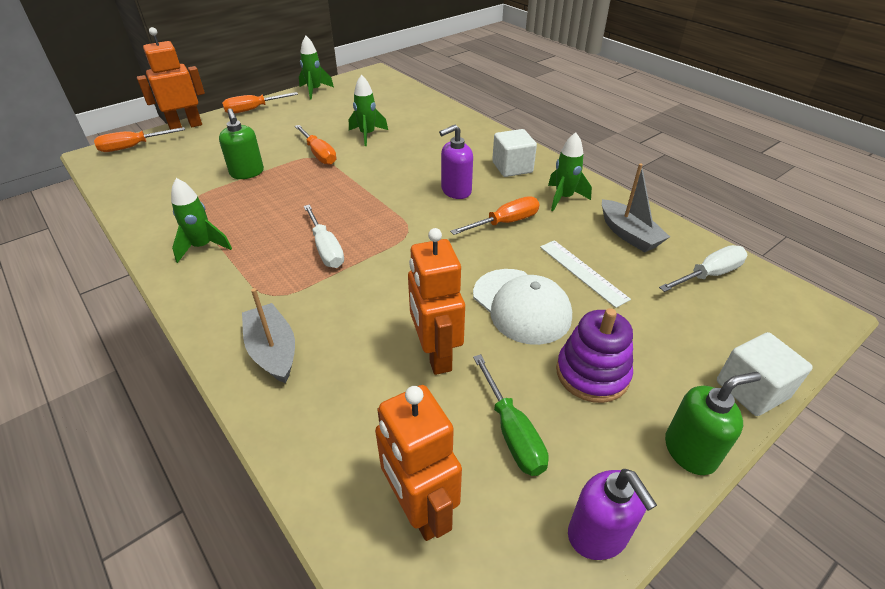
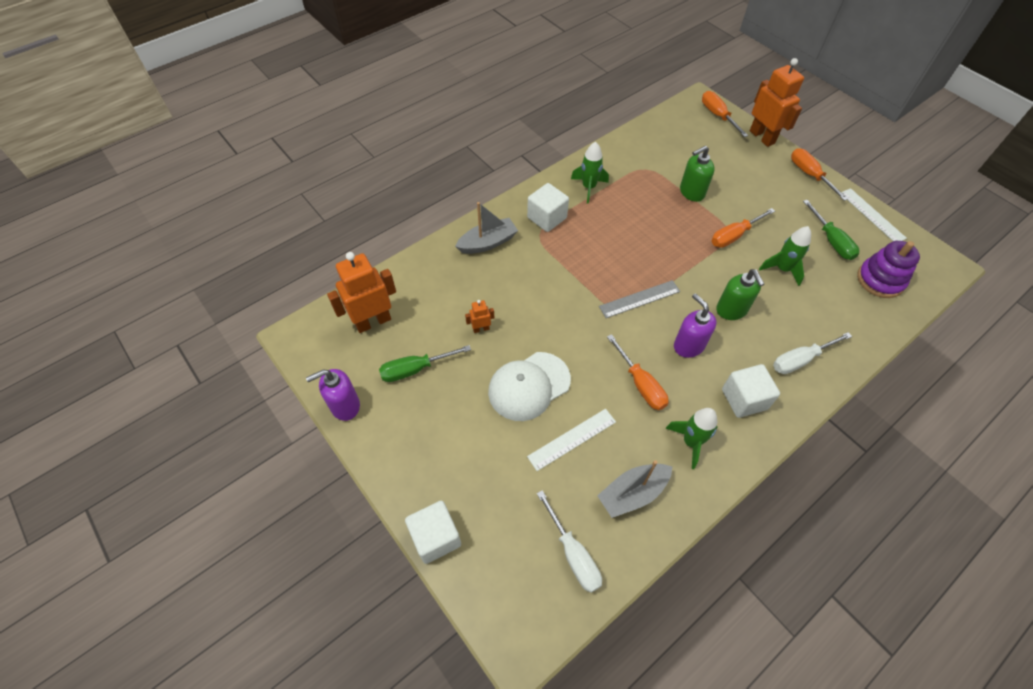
camera: 90 degrees right, 15 degrees up
(244, 287) = (547, 218): none -> white cube
(314, 90) = (872, 215): green rocket -> white ruler
(326, 249) = (592, 257): white screwdriver -> white screwdriver (800, 360)
(338, 110) = (831, 241): none -> green screwdriver
(395, 217) = (639, 299): none -> grey ruler
(435, 354) = (481, 329): orange robot -> orange robot, size x0.46
(592, 373) = (458, 425): purple stacking toy -> purple stacking toy (880, 280)
(690, 451) = (389, 473): green soap dispenser -> green soap dispenser (731, 310)

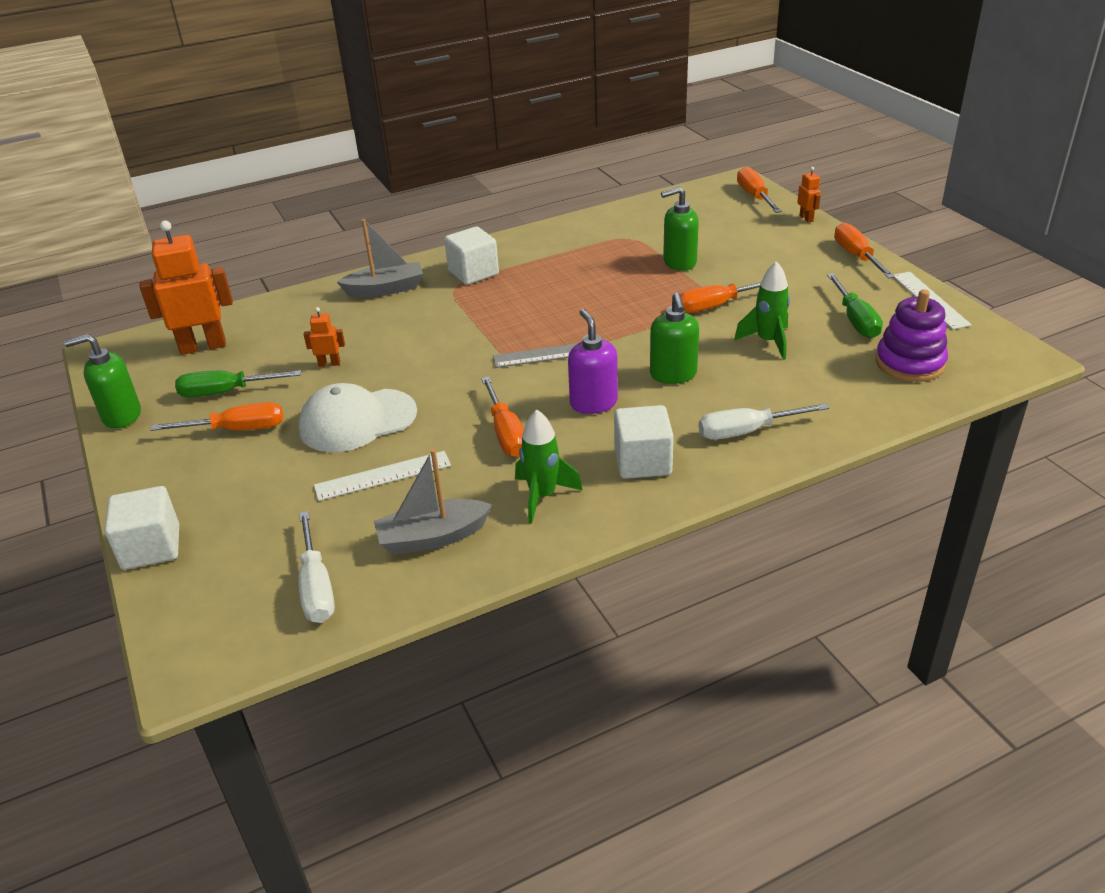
camera: 15 degrees right, 20 degrees down
(345, 406) = (121, 416): purple soap dispenser -> green soap dispenser
(442, 408) = (237, 430): none -> orange screwdriver
(589, 187) = (543, 250): green rocket -> none
(762, 137) = (806, 218): orange robot -> orange robot, size x0.46

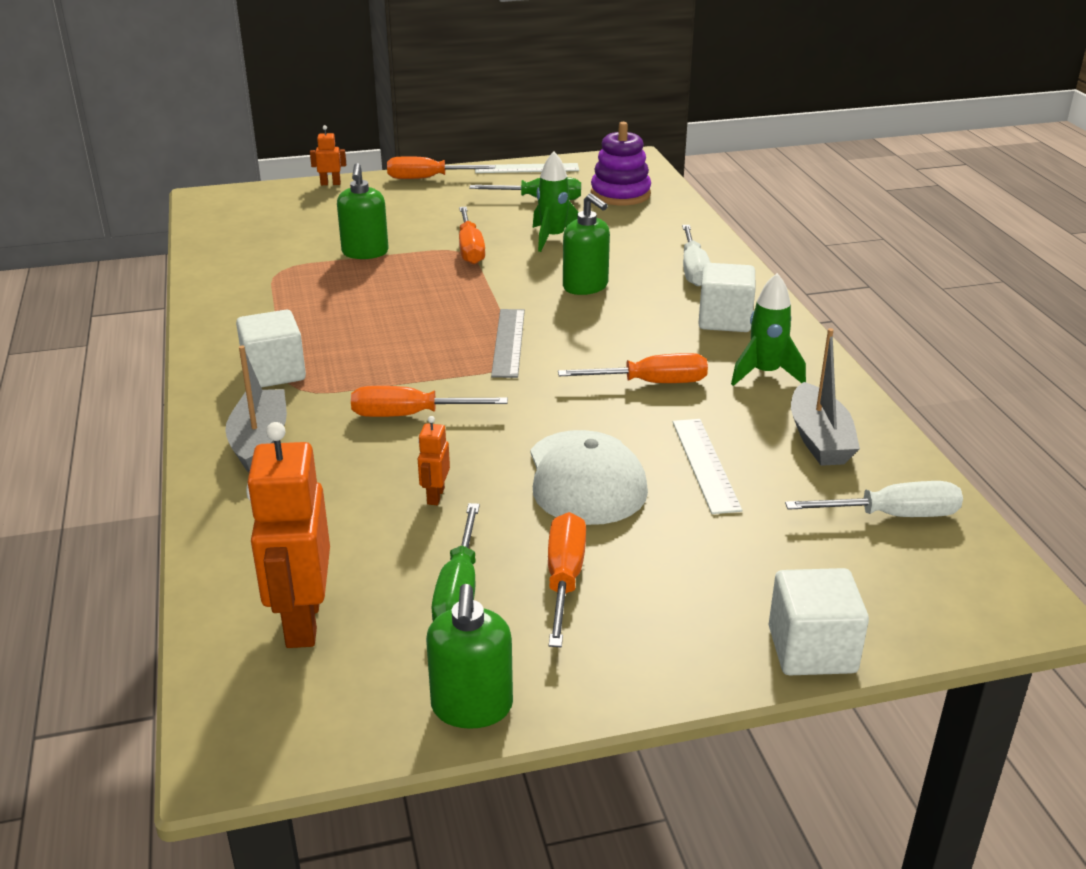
camera: 80 degrees left, 5 degrees down
(593, 403) = (616, 331): purple soap dispenser -> none
(673, 375) = (585, 287): green soap dispenser -> green soap dispenser turned 45 degrees clockwise
(754, 196) = (254, 196): orange screwdriver -> orange screwdriver (410, 415)

